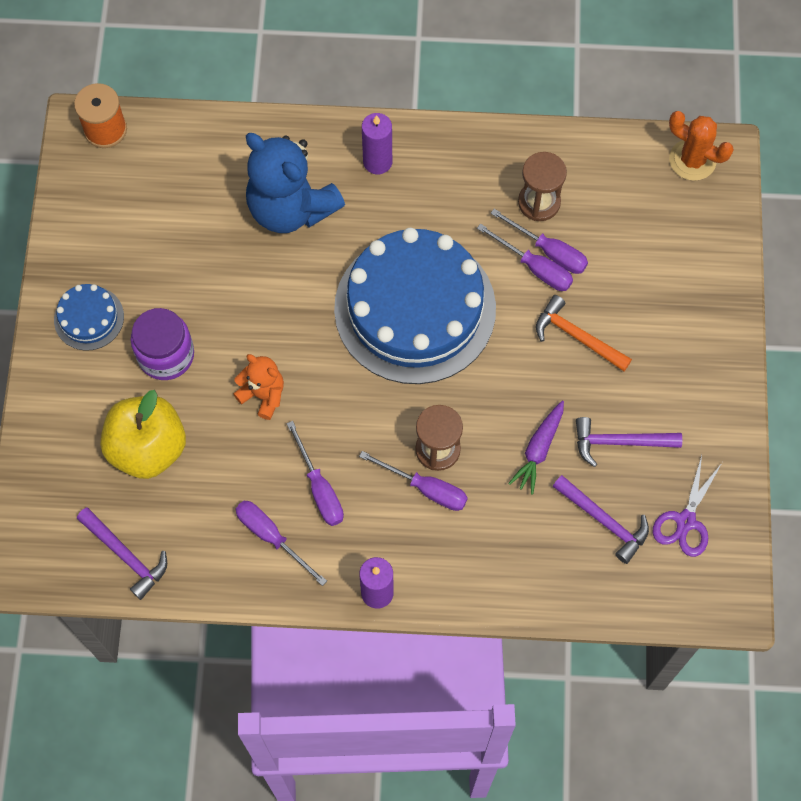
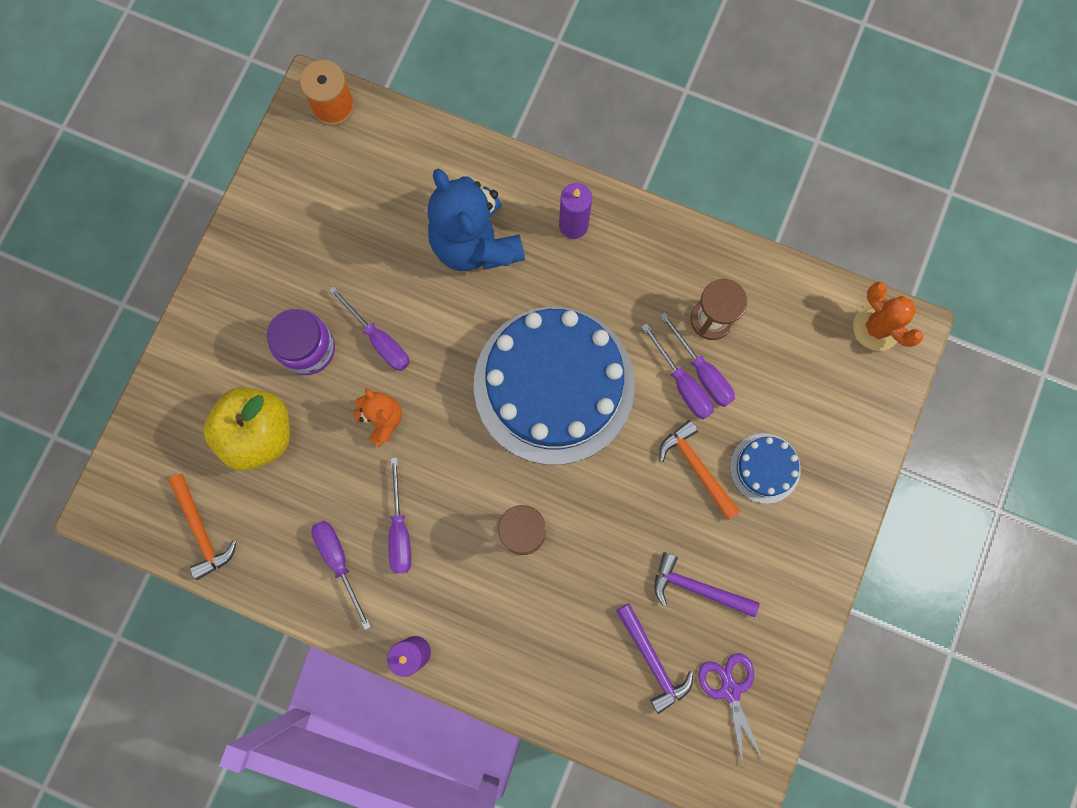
camera: 20 degrees right, 10 degrees up
(89, 318) = (251, 287): blue cake -> blue cake (764, 468)
(126, 555) = (202, 530): purple hammer -> orange hammer
(425, 488) = (497, 566): purple screwdriver -> purple screwdriver (379, 340)
(538, 450) = (617, 567): purple carrot -> none
(685, 521) = (730, 690): purple scissors -> purple scissors turned 120 degrees clockwise

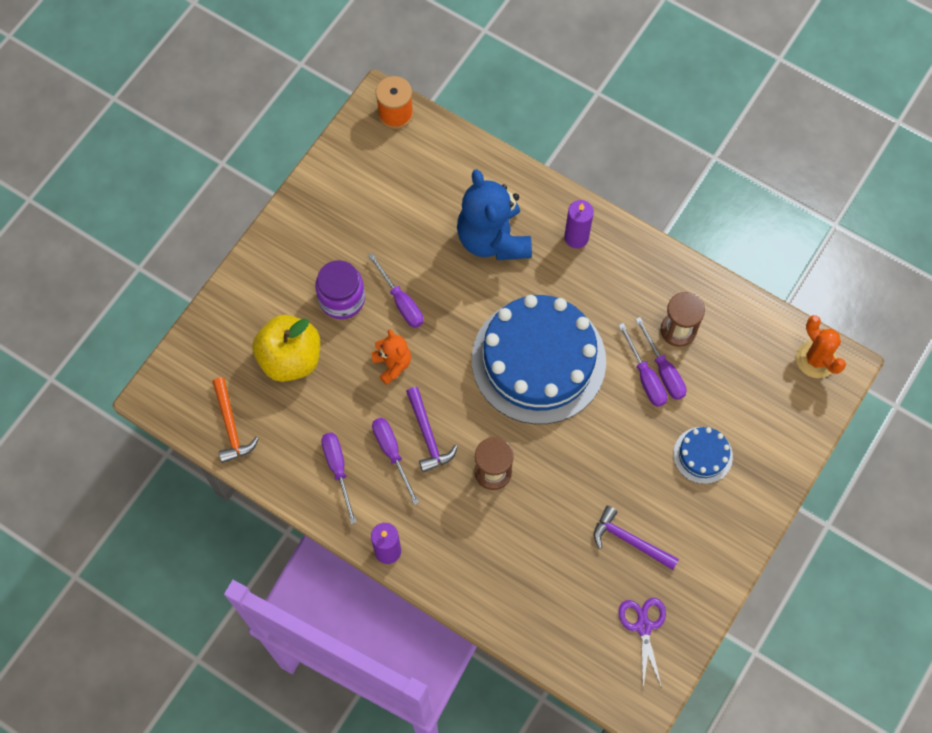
camera: 10 degrees right, 10 degrees down
(400, 530) = (392, 453): purple screwdriver -> purple screwdriver turned 150 degrees clockwise
(653, 661) = (583, 592): purple hammer -> purple hammer (428, 435)
(696, 468) = (645, 445): orange hammer -> none

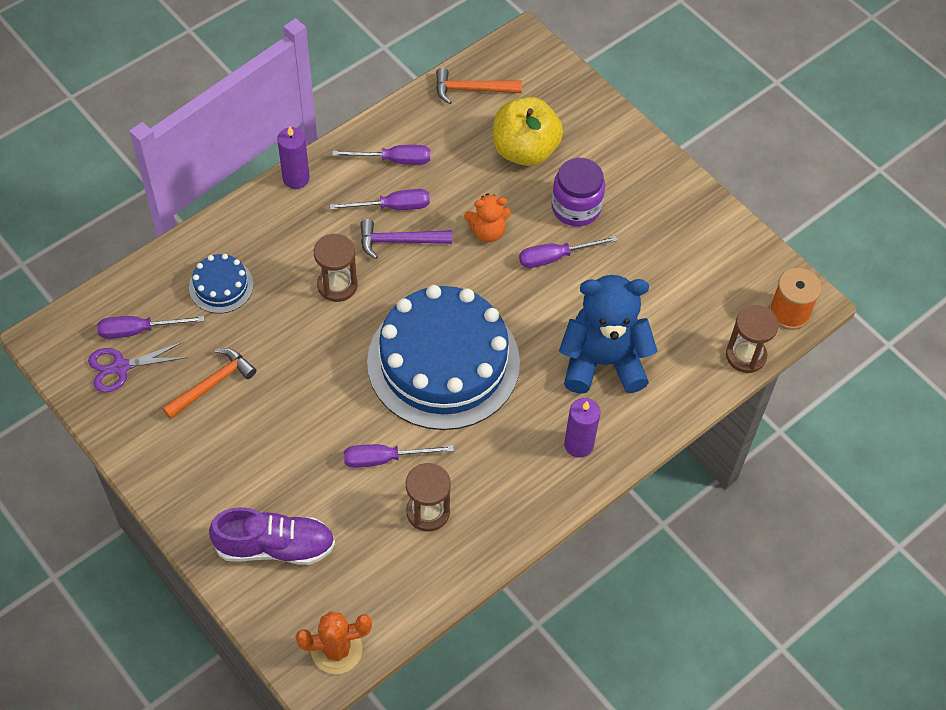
camera: 105 degrees right, 10 degrees down
(449, 137) = (745, 355): none -> brown hourglass
(630, 541) = (212, 384): purple hammer -> orange hammer
(643, 626) = (121, 367): purple scissors -> purple scissors turned 150 degrees clockwise
(663, 370) = (385, 480): purple screwdriver -> purple screwdriver (139, 330)
(702, 455) = (273, 485): blue cake -> blue cake (221, 286)
(754, 434) = (275, 546): none -> purple shoe

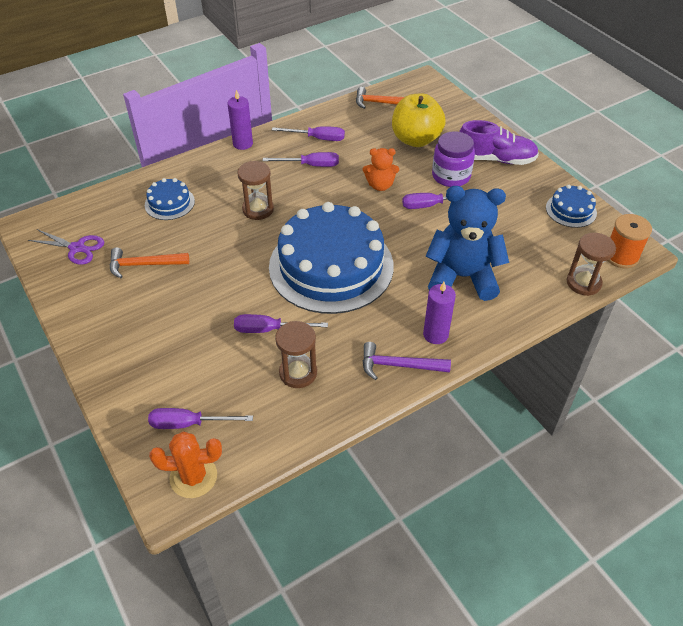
camera: 10 degrees right, 10 degrees down
(121, 367) = (77, 248): purple scissors -> purple scissors turned 150 degrees counterclockwise
(139, 330) = (99, 226): purple screwdriver -> purple screwdriver (189, 424)
(212, 384) = (144, 265): orange hammer -> orange hammer turned 150 degrees counterclockwise
(275, 546) = (161, 386): purple shoe -> purple shoe (495, 159)
(399, 241) = (311, 186): purple hammer -> purple hammer (399, 366)
(728, 248) = (571, 210): none -> blue cake

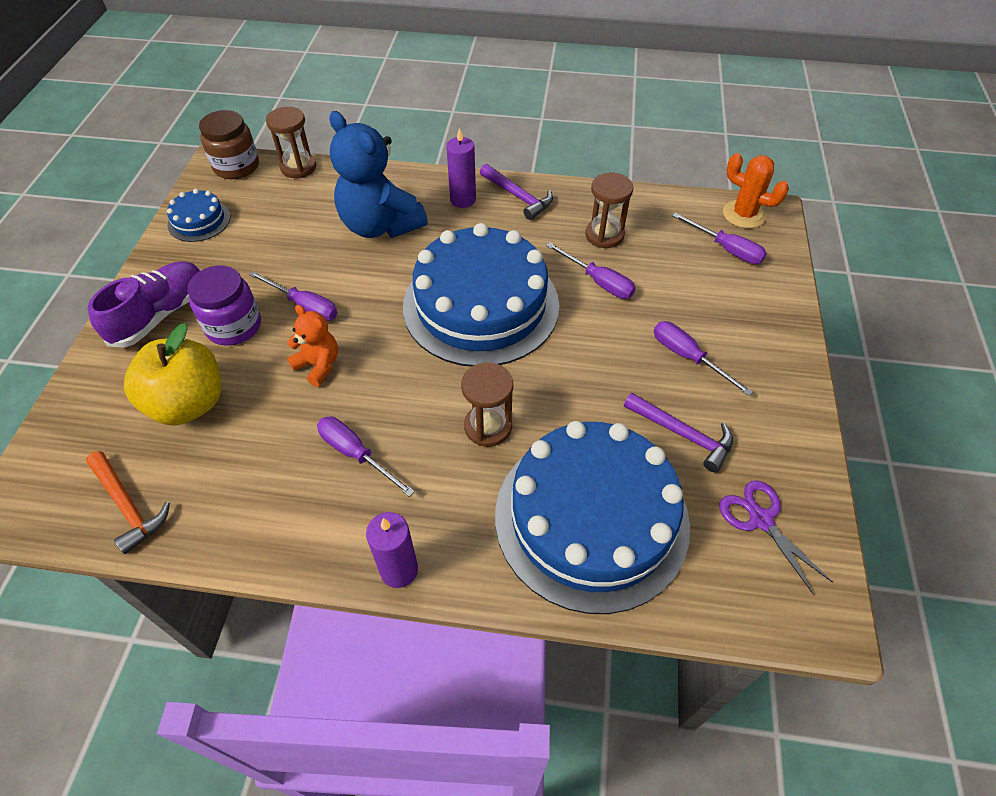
camera: 140 degrees left, 5 degrees up
(144, 265) = (683, 434): orange hammer -> purple hammer
(169, 203) = (591, 518): blue cake -> blue cake, size x2.32
(317, 138) = (293, 499): purple screwdriver -> purple screwdriver (688, 357)
(495, 159) = (160, 315): purple shoe -> purple shoe turned 75 degrees clockwise
(621, 256) = (236, 166): orange spool -> brown jar

